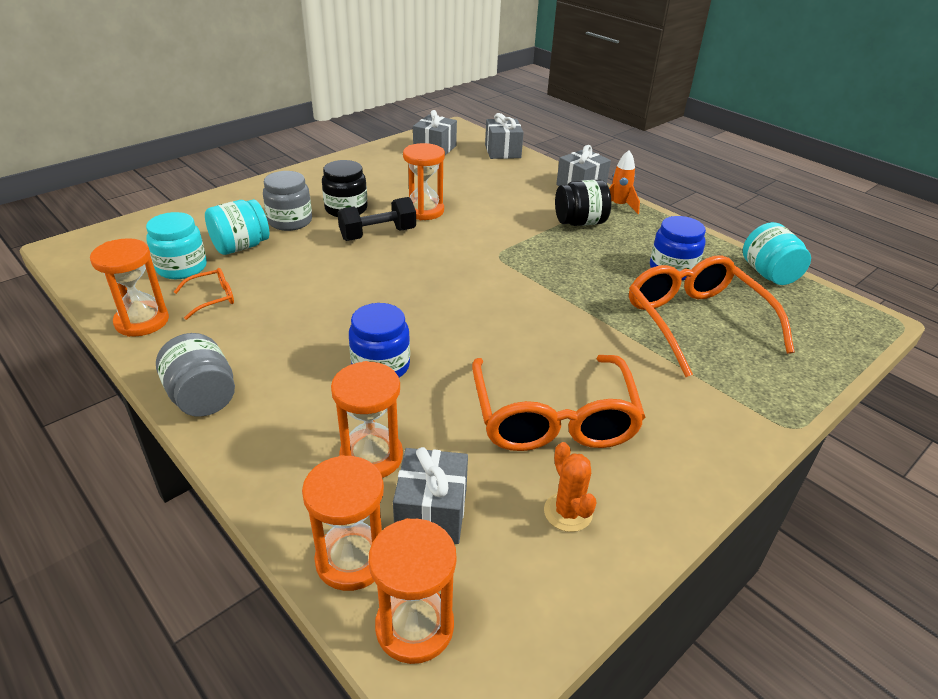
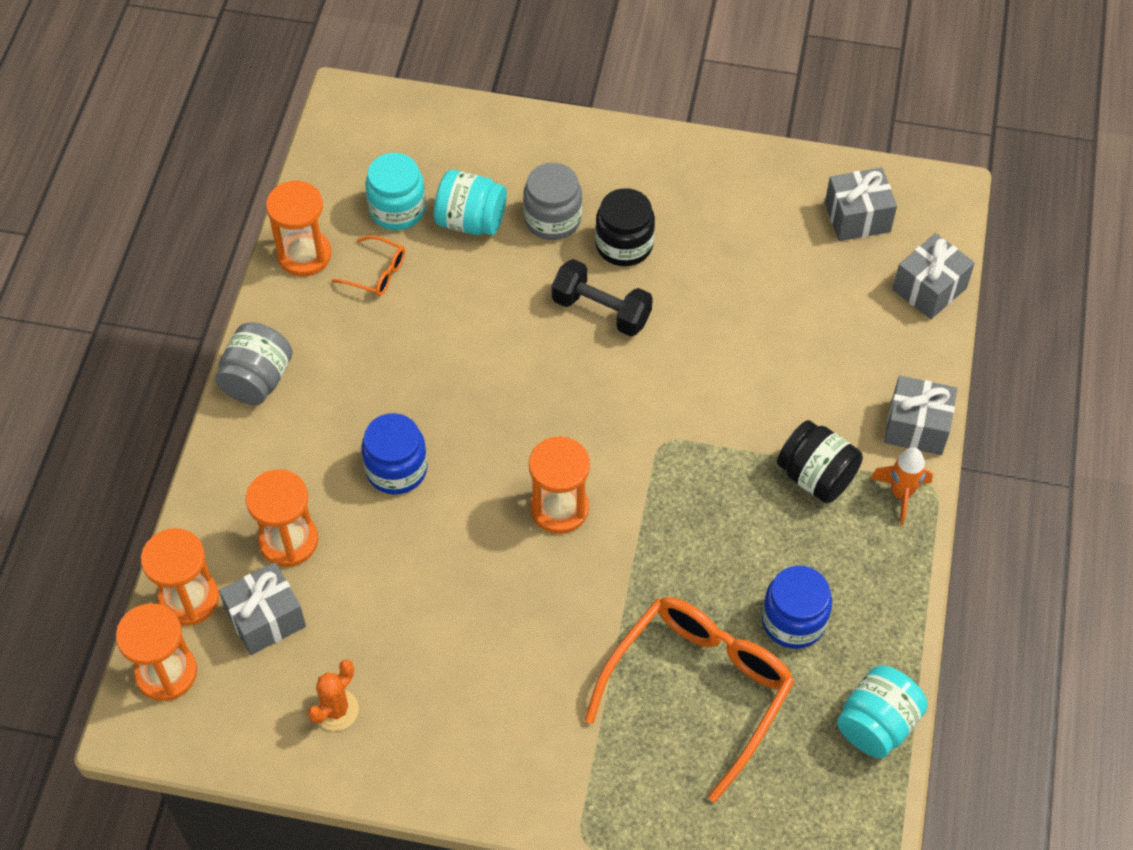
camera: 55 degrees right, 20 degrees up
(424, 211) = (691, 315): orange hourglass -> orange hourglass (559, 508)
(553, 418) = (437, 641): orange glasses -> none

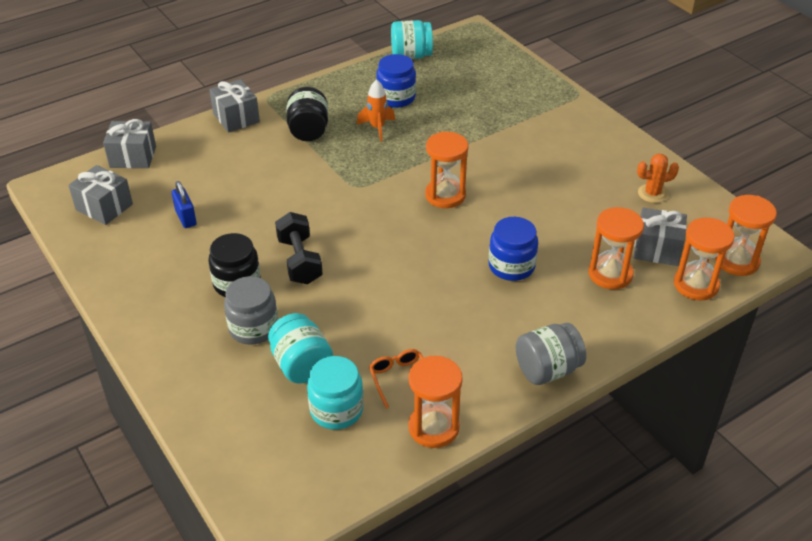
camera: 135 degrees left, 15 degrees down
(699, 689) = (468, 103): orange glasses -> none
(769, 268) = (185, 217): none -> blue padlock
(901, 494) = (283, 103): orange rocket -> orange rocket (377, 128)

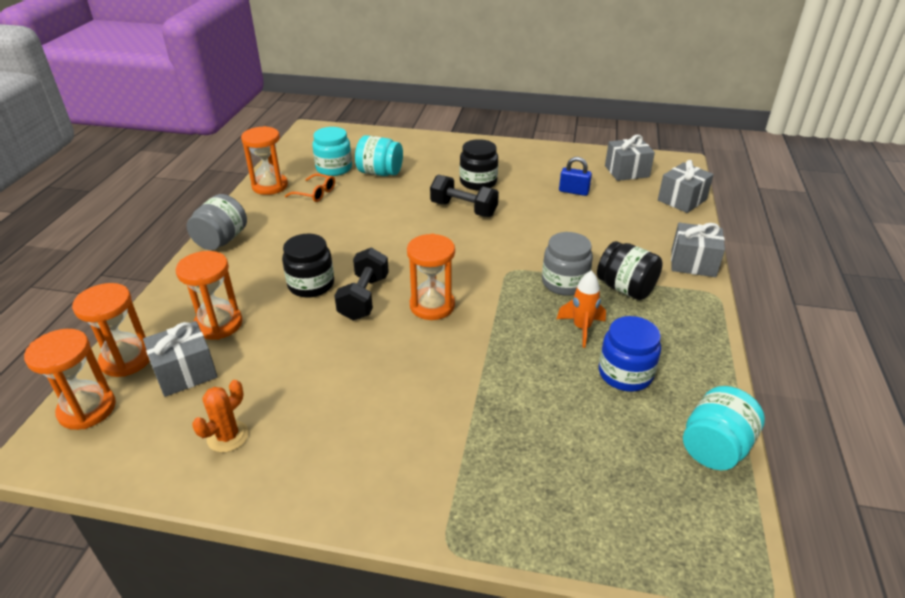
camera: 135 degrees right, 5 degrees down
(253, 328) = (432, 172): grey jar -> grey jar (564, 283)
(484, 230) = (364, 298): none -> black dumbbell
(511, 266) = (311, 285): blue jar -> black jar

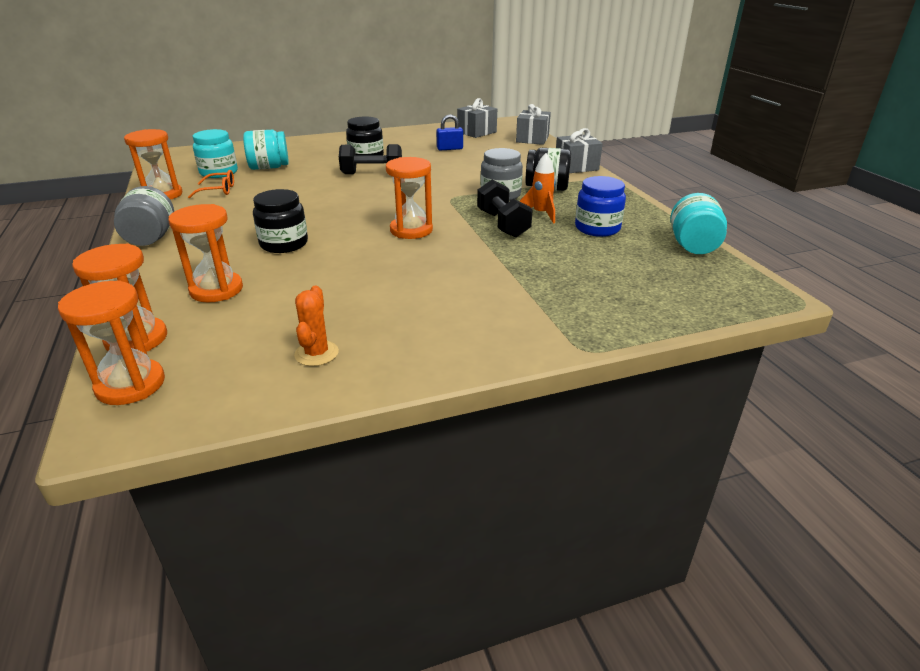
camera: 30 degrees left, 5 degrees down
(185, 372) = (219, 328): grey gift -> none
(364, 298) = (345, 240): black dumbbell -> black dumbbell (502, 224)

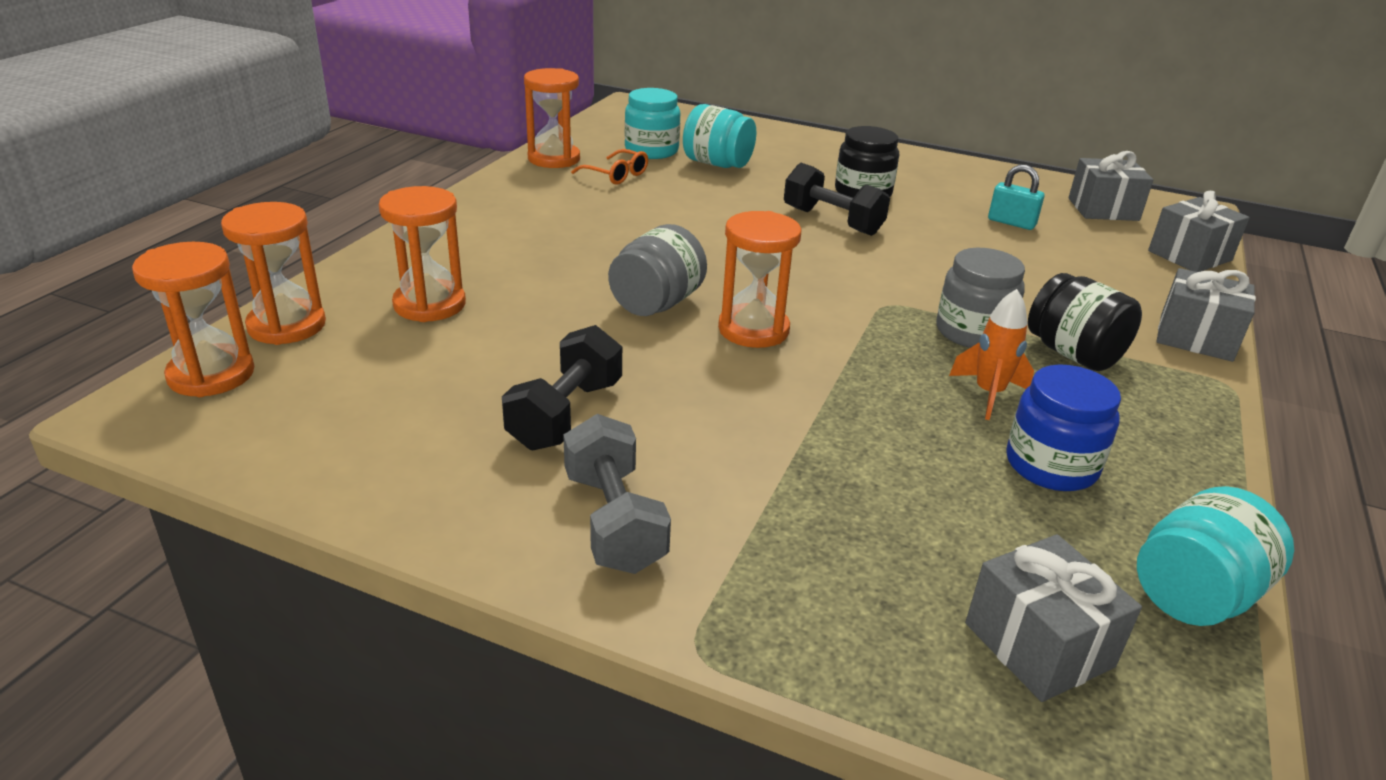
camera: 40 degrees right, 0 degrees up
(151, 238) = (466, 210): grey jar -> grey jar (656, 304)
(284, 244) = (578, 278): black jar -> none
(316, 353) = (397, 441): orange cactus -> none
(450, 149) = (1011, 222): blue padlock -> turquoise padlock
(479, 327) = (614, 521): none -> grey dumbbell
(502, 224) = (899, 382): black dumbbell -> black dumbbell (566, 414)
(678, 284) = (1038, 645): none -> grey gift

